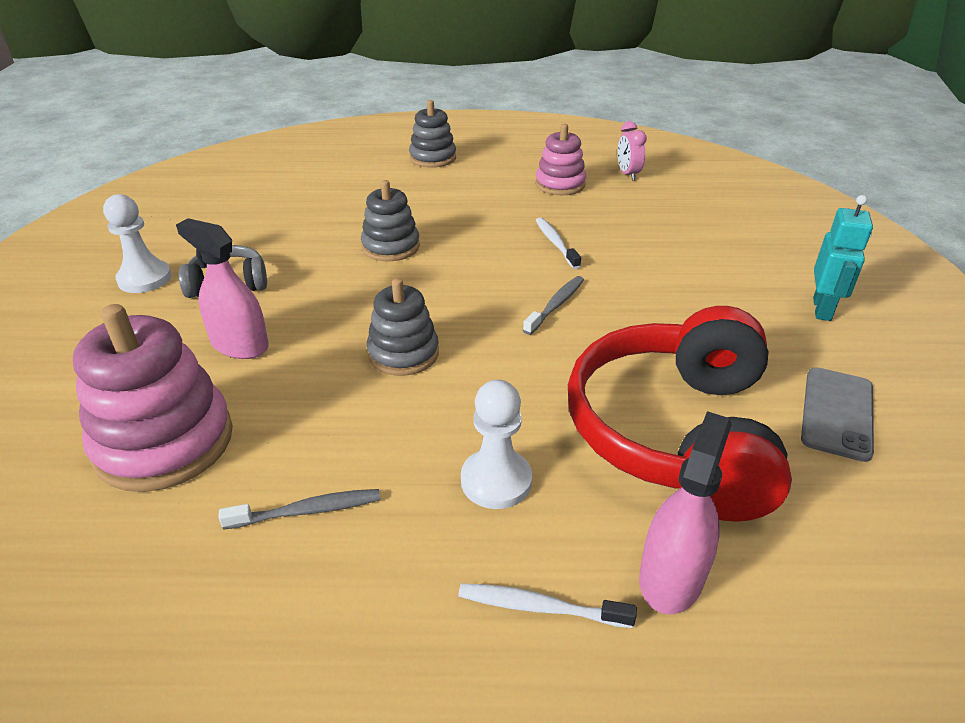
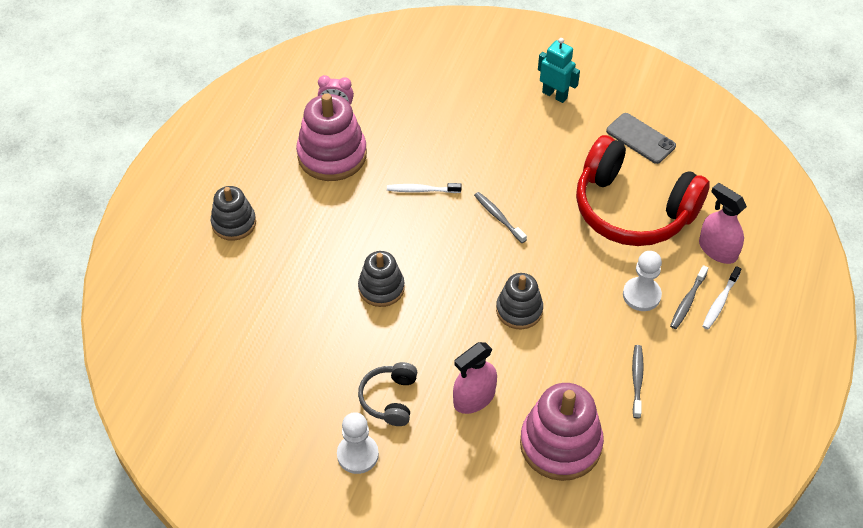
camera: 70 degrees left, 15 degrees up
(515, 551) = (687, 301): none -> grey toothbrush
(560, 184) = (332, 155): pink stacking toy -> pink stacking toy, size x1.63

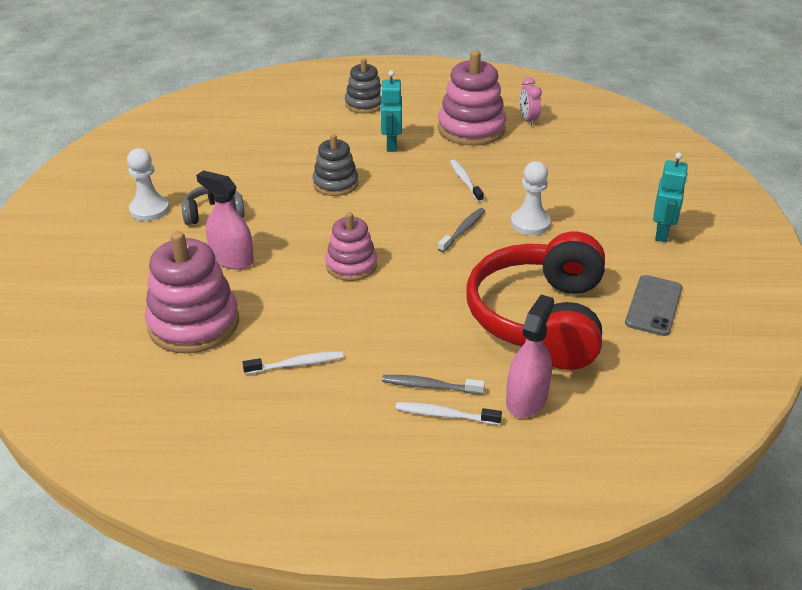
camera: 70 degrees right, 15 degrees down
(330, 225) = (391, 145): none -> turquoise robot
(519, 310) = (351, 265): grey stacking toy -> pink stacking toy
(637, 380) = (296, 364): grey toothbrush -> white toothbrush
(641, 295) = (418, 347): white pawn -> white pawn (530, 223)

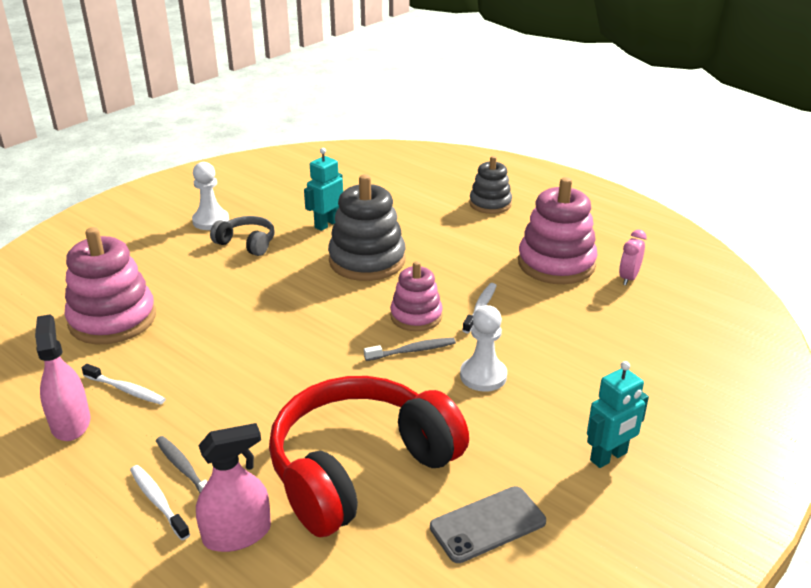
camera: 40 degrees right, 5 degrees down
(232, 259) = (206, 284): pink spray bottle -> pink spray bottle (70, 423)
(335, 184) = (367, 260): grey stacking toy -> grey stacking toy, size x1.63
(351, 265) = (279, 333): pink stacking toy -> pink stacking toy (416, 316)
(391, 145) = (461, 248): turquoise robot -> turquoise robot (327, 224)

